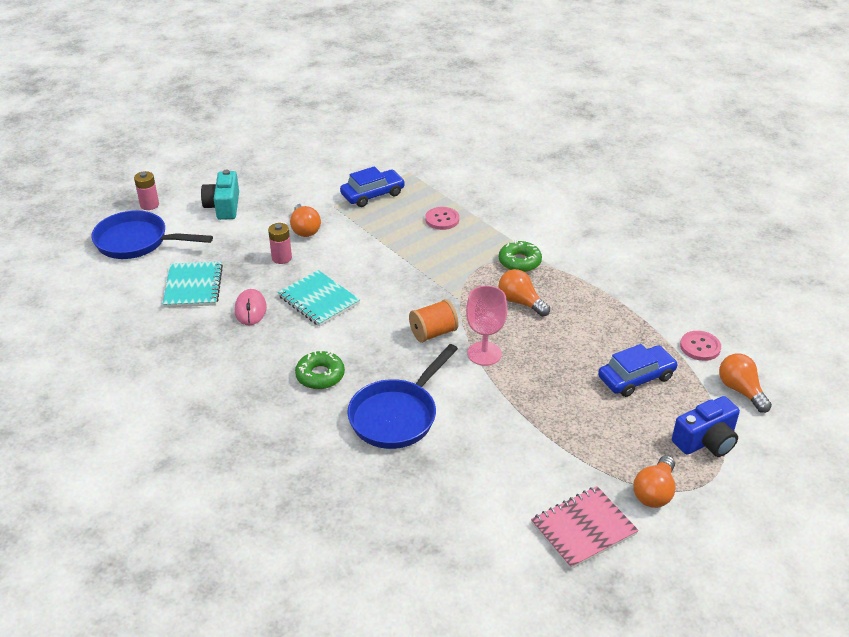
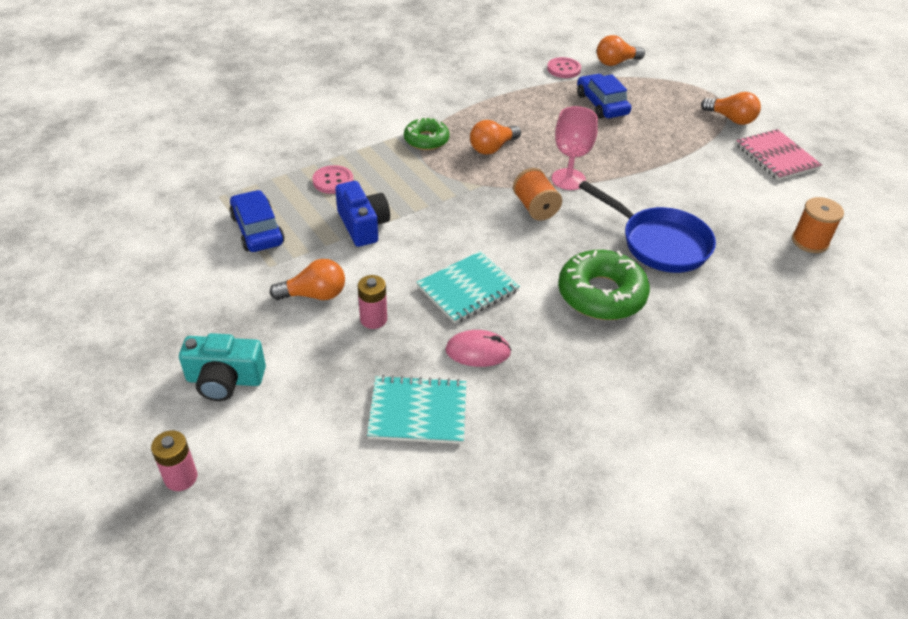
camera: 85 degrees left, 5 degrees up
(137, 242) = (286, 488): blue pan -> none
(320, 375) = (601, 294): green donut -> green donut, size x1.62
(422, 539) = (810, 241): none -> orange spool
(706, 441) = (673, 87): blue camera -> blue camera (363, 225)

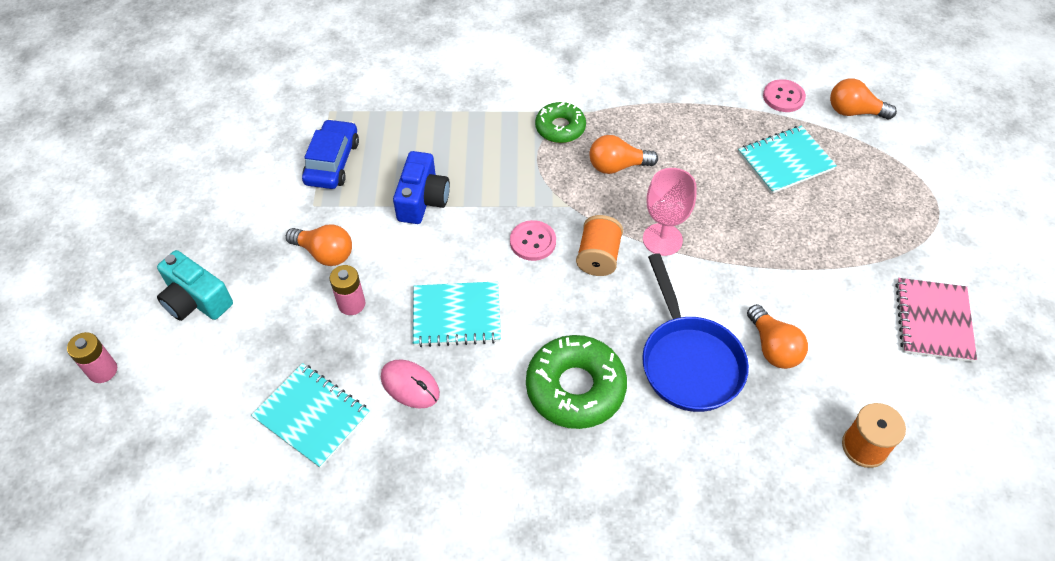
camera: 35 degrees right, 10 degrees up
(333, 181) = (436, 138): pink button -> pink button (533, 242)
(602, 104) = (785, 161): blue car -> turquoise notebook
(731, 119) = (925, 246): orange light bulb -> orange light bulb (773, 347)

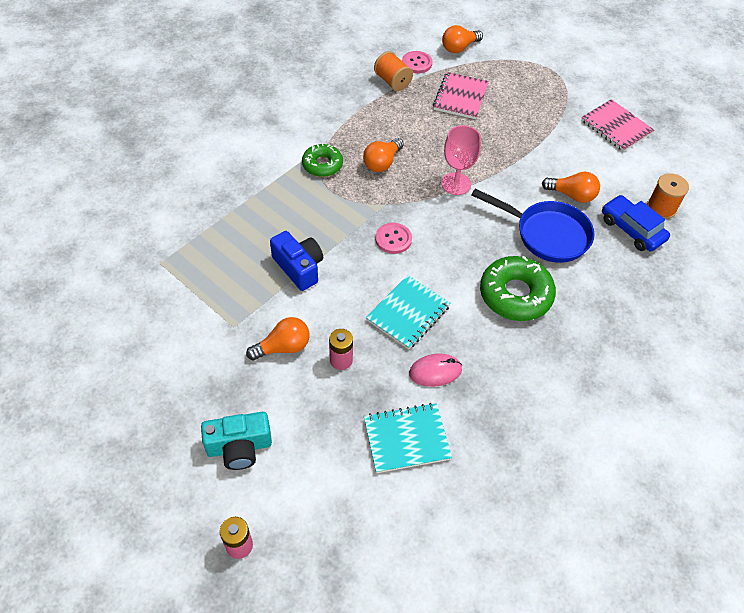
camera: 50 degrees left, 0 degrees up
(332, 162) = (209, 291): blue car -> blue car (632, 229)
(598, 257) = (437, 219): orange spool -> orange spool (392, 81)
(785, 161) = (460, 97): turquoise notebook -> pink notebook

